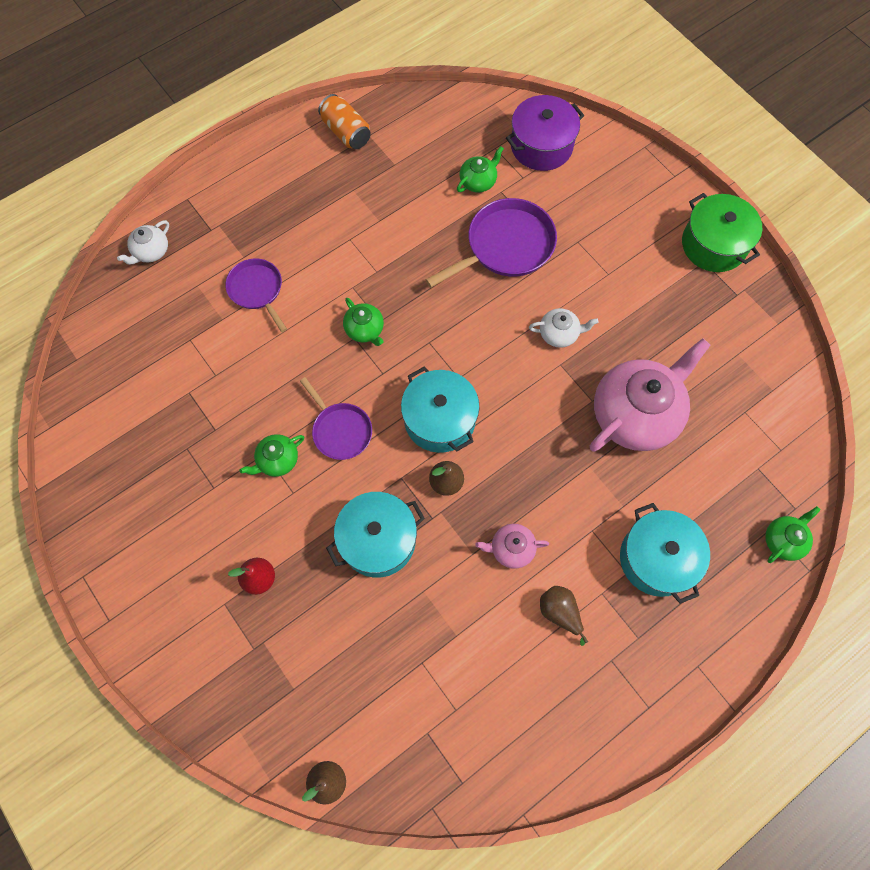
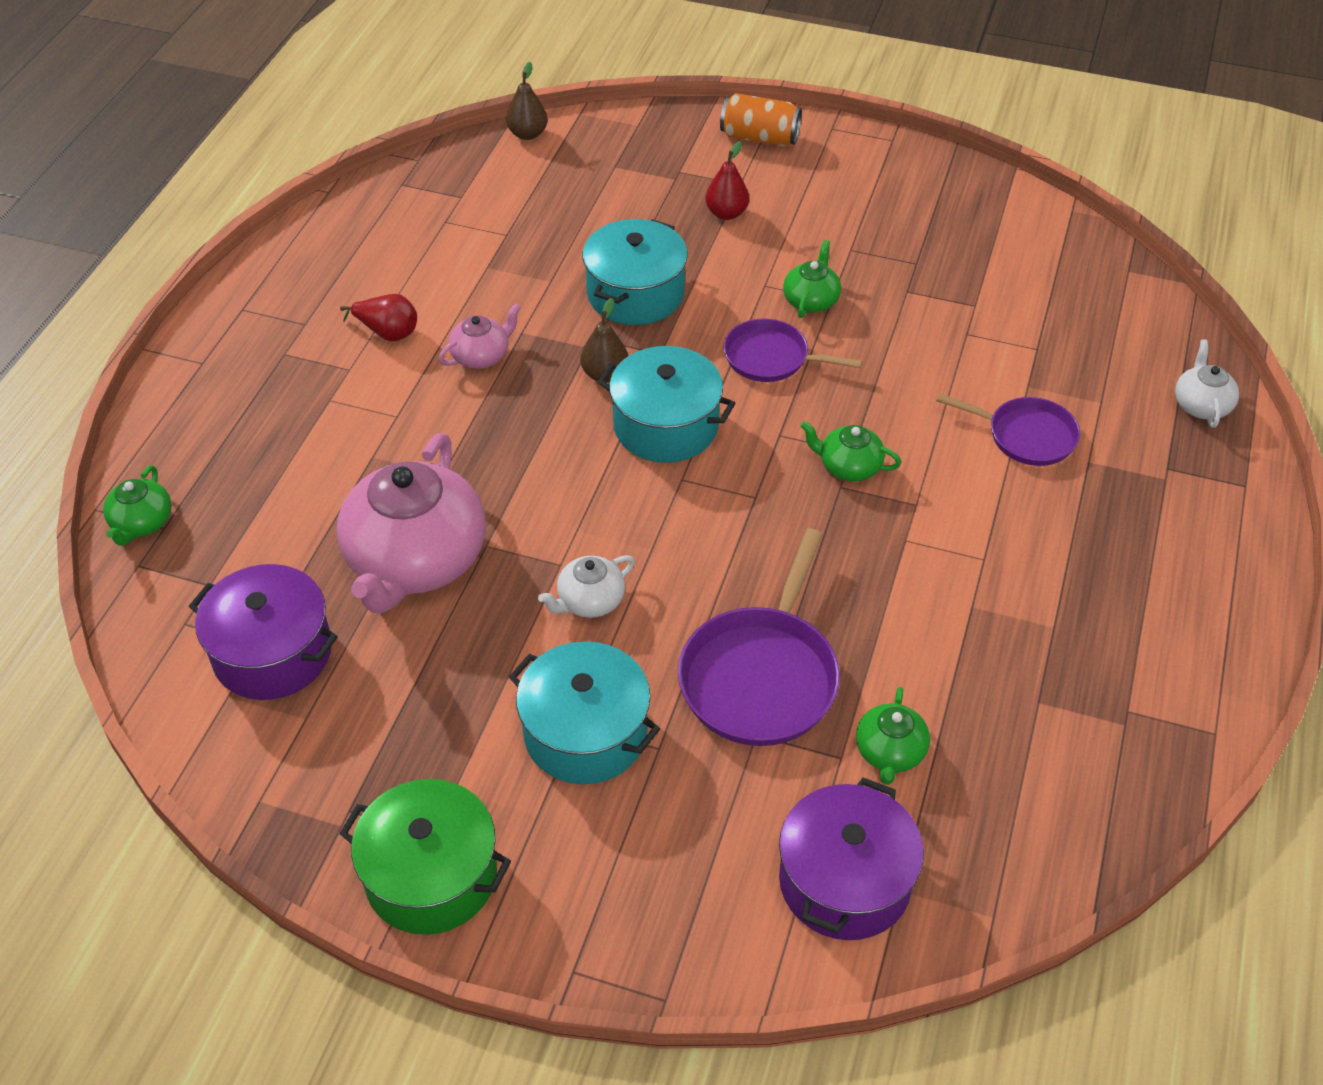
camera: 145 degrees right, 20 degrees down
(346, 132) = (1162, 707): orange can -> orange can (759, 138)
(559, 612) = (387, 333): brown pear -> red pear
(657, 558) = (300, 428): turquoise pot -> turquoise pot (585, 733)
(739, 402) = (272, 653): none -> purple pot

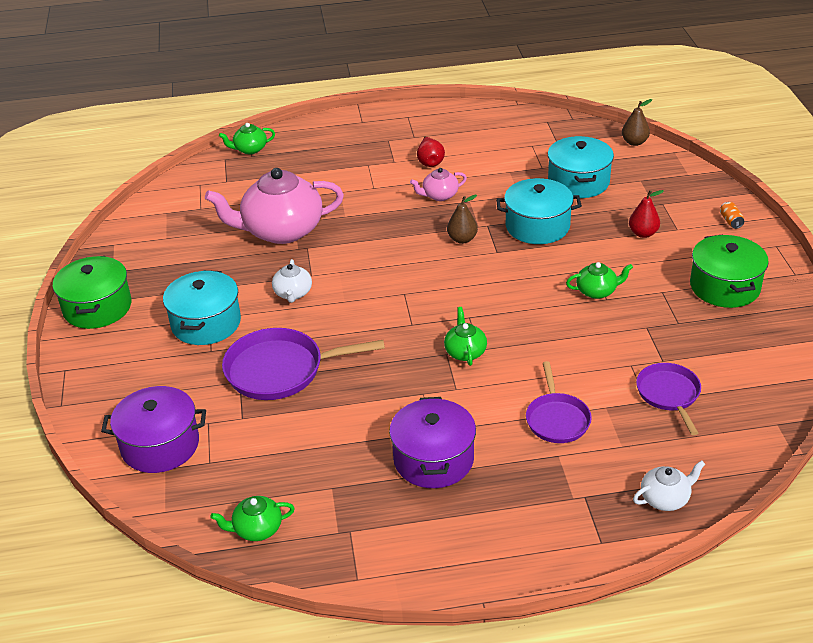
camera: 65 degrees right, 10 degrees down
(272, 653) = (198, 214): purple pot -> purple pot (433, 459)
(481, 356) = (439, 195): pink teapot -> pink teapot turned 135 degrees clockwise
(590, 601) = (293, 293): white teapot -> white teapot turned 120 degrees counterclockwise
(666, 426) = (440, 274): turquoise pot -> turquoise pot (578, 182)
(759, 138) = (730, 221): orange can -> orange can, size x0.52
(771, 358) = (531, 293): purple pan -> purple pan (669, 394)
(877, 199) = (724, 287): none -> green pot
(890, 752) = (256, 436): green teapot -> green teapot (257, 529)

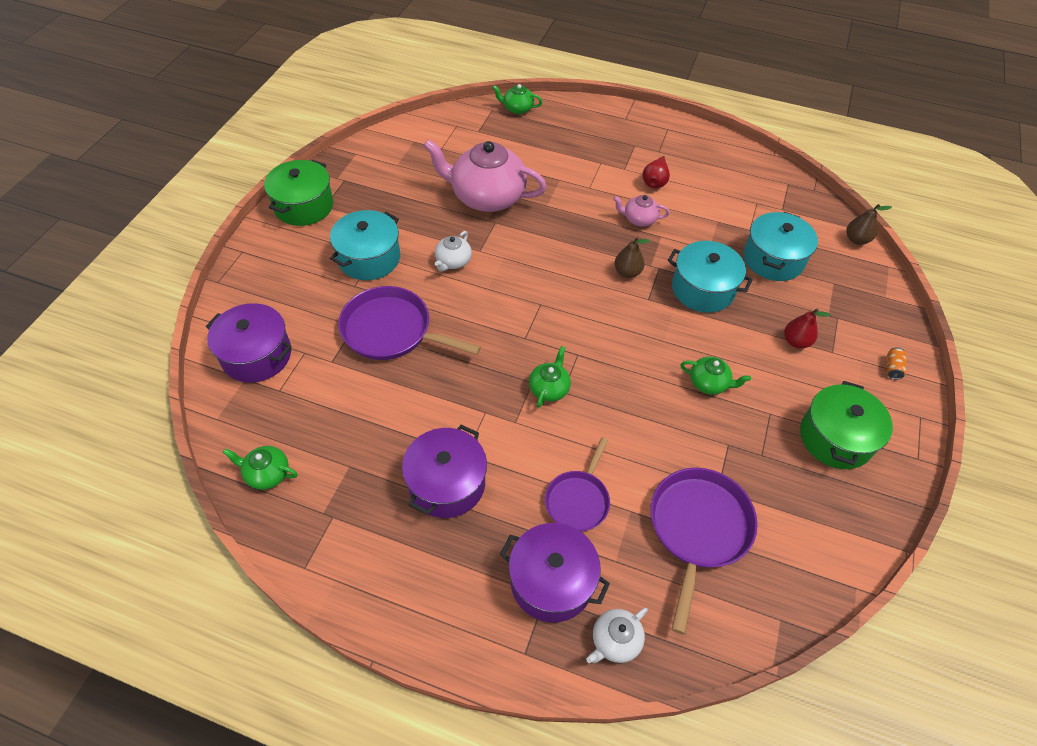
camera: 25 degrees right, 15 degrees up
(582, 484) = (551, 581): none -> purple pot
(665, 498) = (615, 641): white teapot -> white teapot turned 135 degrees clockwise
(669, 394) = (698, 529): purple pan -> purple pan, size x1.60

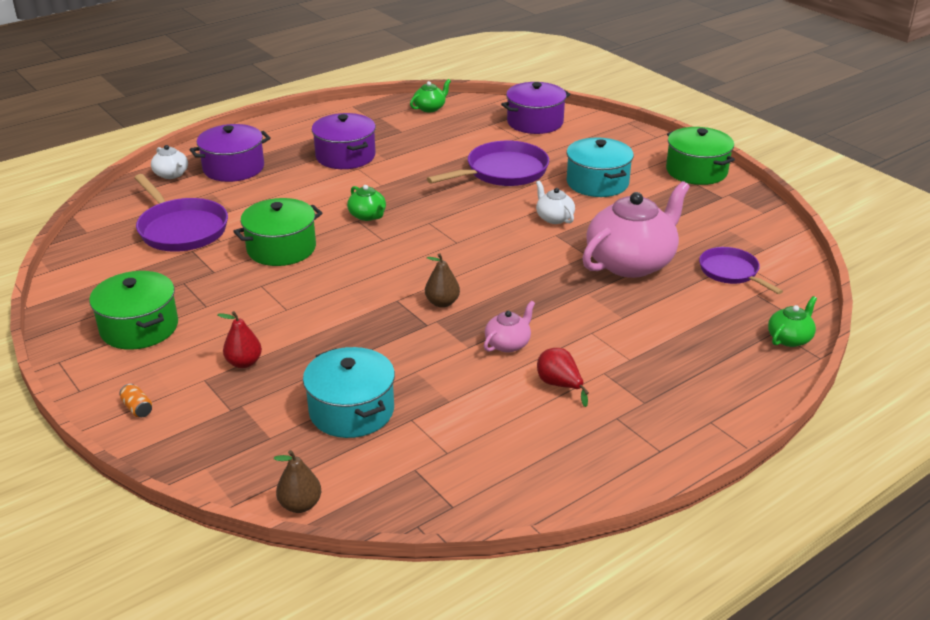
camera: 125 degrees right, 20 degrees down
(578, 500) = (267, 195): purple pan -> purple pan (731, 272)
(615, 641) = (171, 174): white teapot -> white teapot turned 150 degrees clockwise
(653, 419) = (281, 248): none -> green pot
(703, 289) = (370, 338): turquoise pot -> none
(709, 383) = (273, 290): green teapot -> none

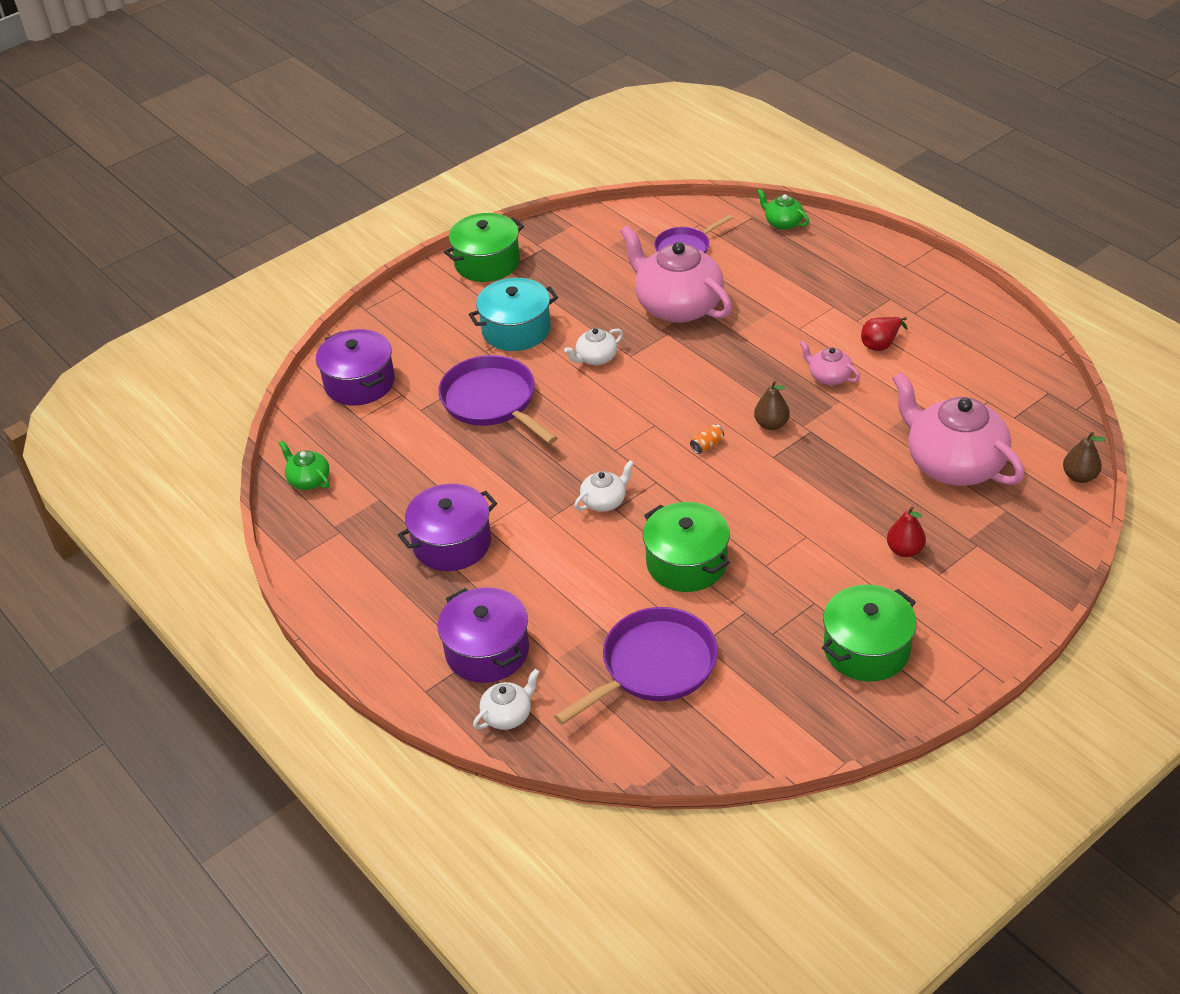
camera: 90 degrees left, 10 degrees up
(137, 408) = (996, 613): orange can -> orange can (707, 445)
(351, 411) = (953, 464): turquoise pot -> pink teapot
(368, 216) = (604, 501): green teapot -> white teapot

